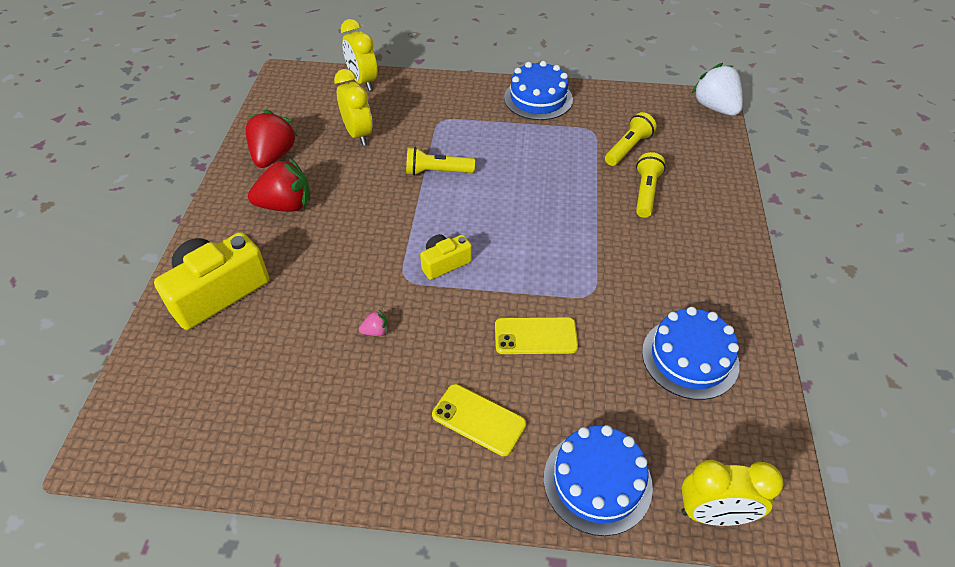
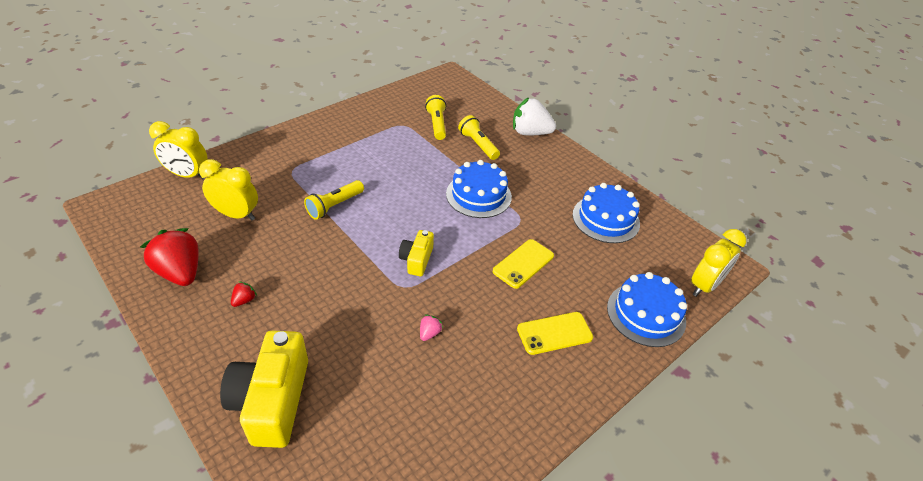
camera: 50 degrees left, 5 degrees down
(286, 205) = (244, 300): red strawberry -> red strawberry, size x0.43
(538, 98) = (343, 122): blue cake -> blue cake (478, 195)
(715, 107) = (455, 77): white strawberry -> white strawberry (530, 133)

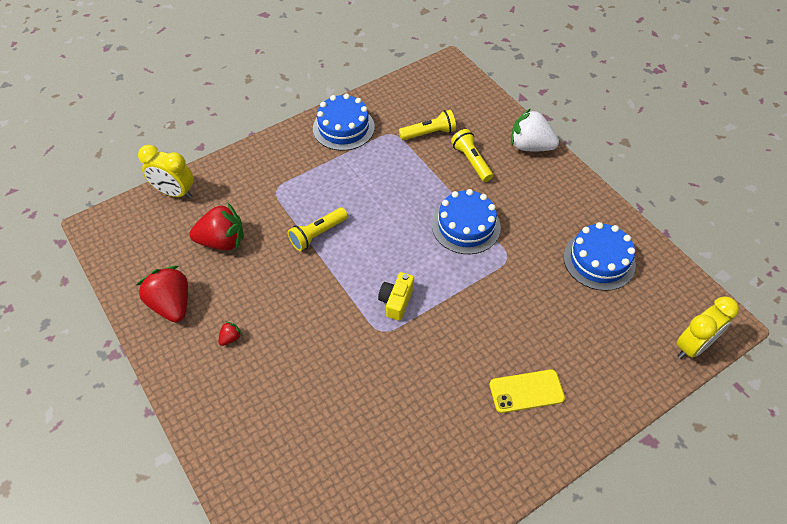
camera: 10 degrees right, 10 degrees up
(236, 215) = (222, 241): yellow clock -> red strawberry
(272, 401) = (256, 443): yellow camera -> none
(429, 333) = (403, 383): pink strawberry -> none
(437, 124) = (429, 133): yellow flashlight -> yellow flashlight turned 75 degrees clockwise
(523, 263) = (504, 311): yellow phone -> none
(646, 314) = (624, 375): blue cake -> blue cake (343, 127)

